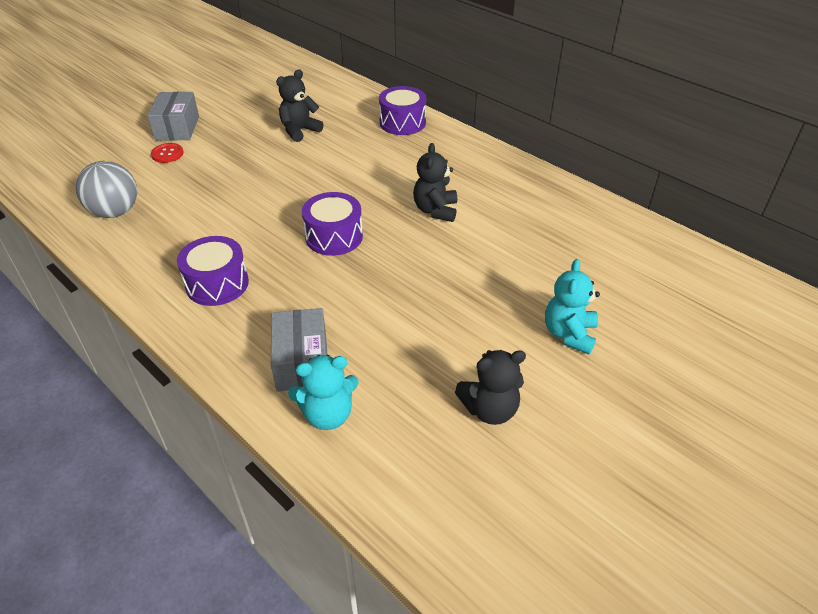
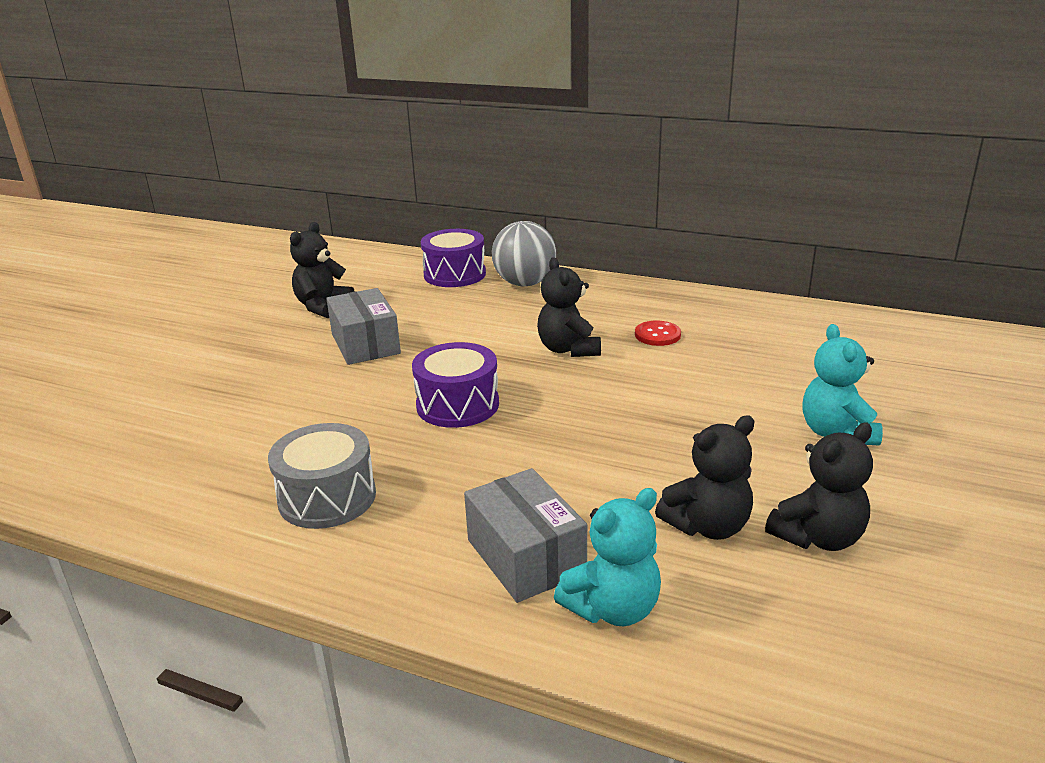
camera: 20 degrees left, 15 degrees down
(115, 212) = (100, 450): grey ball -> grey ball (525, 283)
(167, 154) = (142, 367): red button -> red button (657, 335)
(177, 128) = (138, 337): grey box -> grey box (365, 344)
(217, 284) = (327, 497): purple drum -> grey drum
(425, 377) = (707, 526): none -> black teddy bear

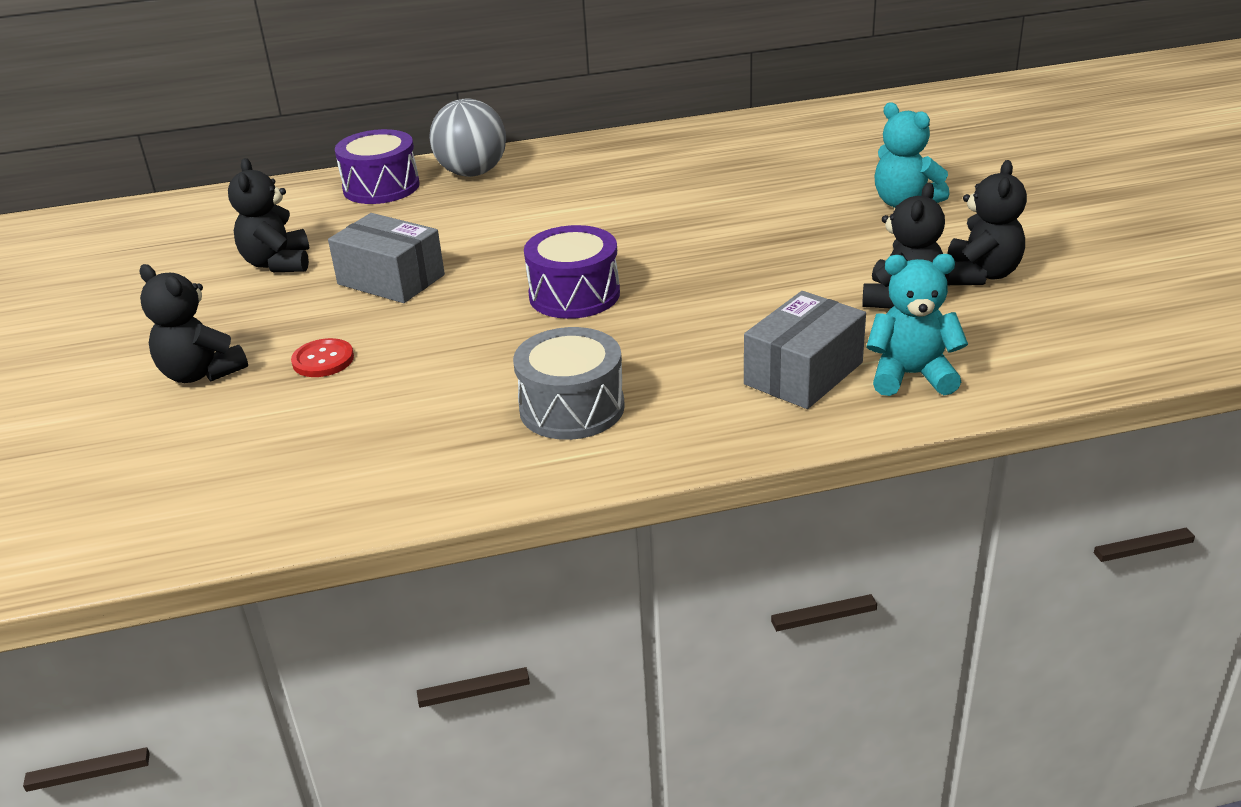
camera: 35 degrees left, 5 degrees up
(526, 556) = (803, 373): grey box -> grey box turned 75 degrees counterclockwise
(568, 349) = (606, 215): black teddy bear -> black teddy bear (201, 373)
(613, 608) = (911, 376): turquoise teddy bear -> turquoise teddy bear turned 105 degrees counterclockwise
(657, 335) = (668, 178): red button -> red button (323, 360)

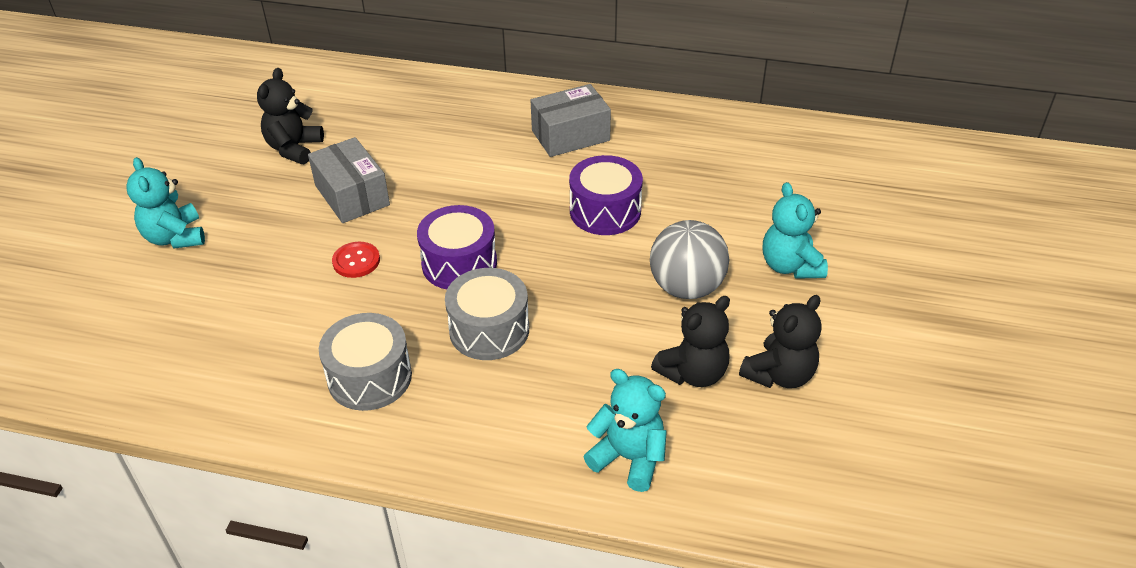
camera: 25 degrees right, 10 degrees up
(201, 373) = (175, 237): black teddy bear -> turquoise teddy bear
(323, 360) = (253, 257): red button -> red button (356, 261)
(381, 187) = (416, 94): purple drum -> purple drum (605, 211)
(472, 173) = (490, 102): grey ball -> grey ball (686, 287)
(663, 332) = (489, 330): none -> grey drum
(803, 373) = (552, 418): grey box -> grey box (570, 135)

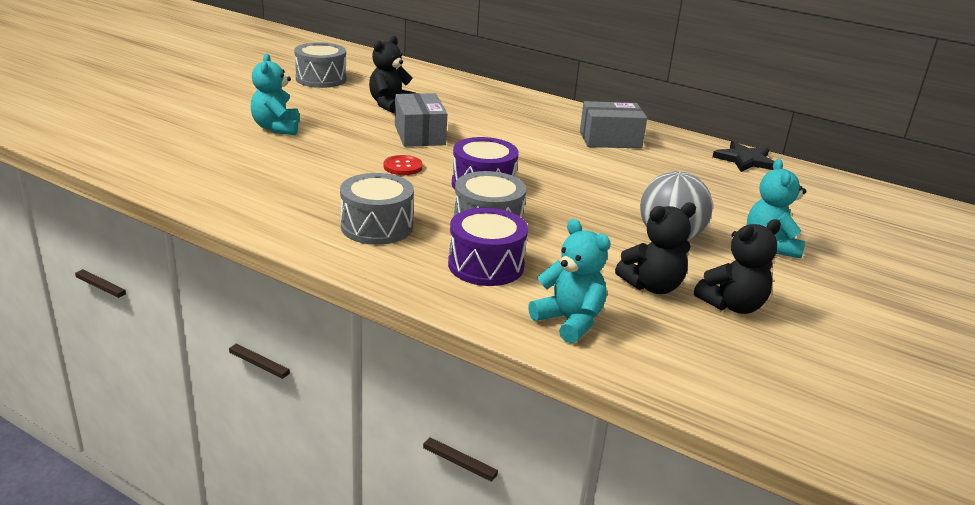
camera: 15 degrees right, 15 degrees down
(187, 123) = (321, 79): none -> grey drum
(605, 211) = (619, 183): purple drum -> purple drum (486, 265)
(724, 126) = (745, 160): none -> black star

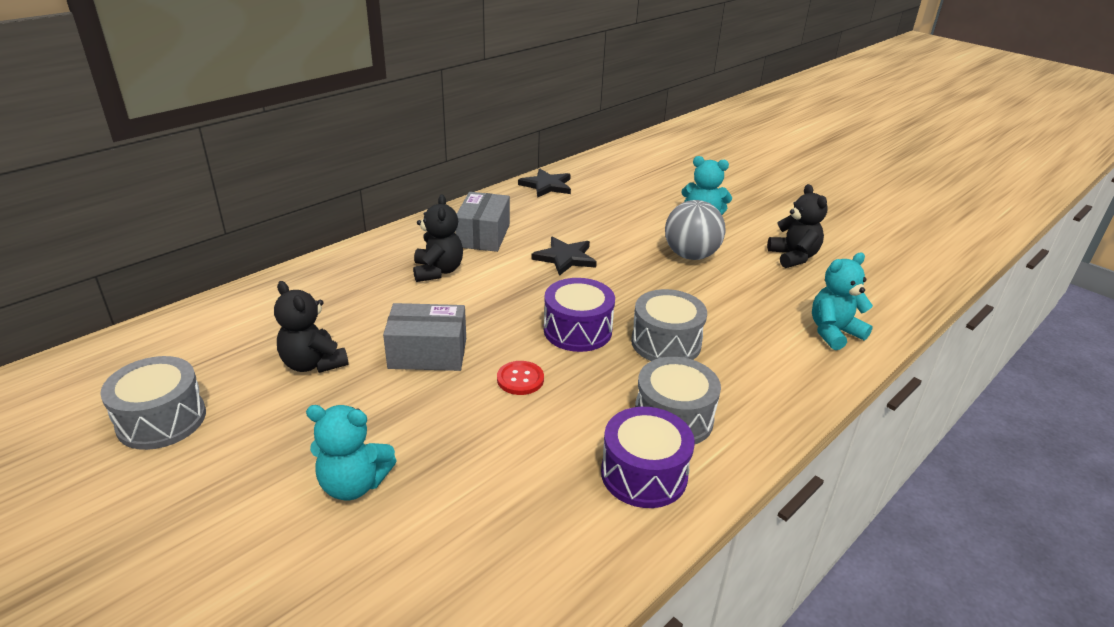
camera: 75 degrees left, 5 degrees up
(486, 265) = (749, 358): purple drum -> purple drum (644, 474)
(603, 175) = (565, 258): none -> black star
(652, 286) = (772, 282): black teddy bear -> black teddy bear (438, 271)

